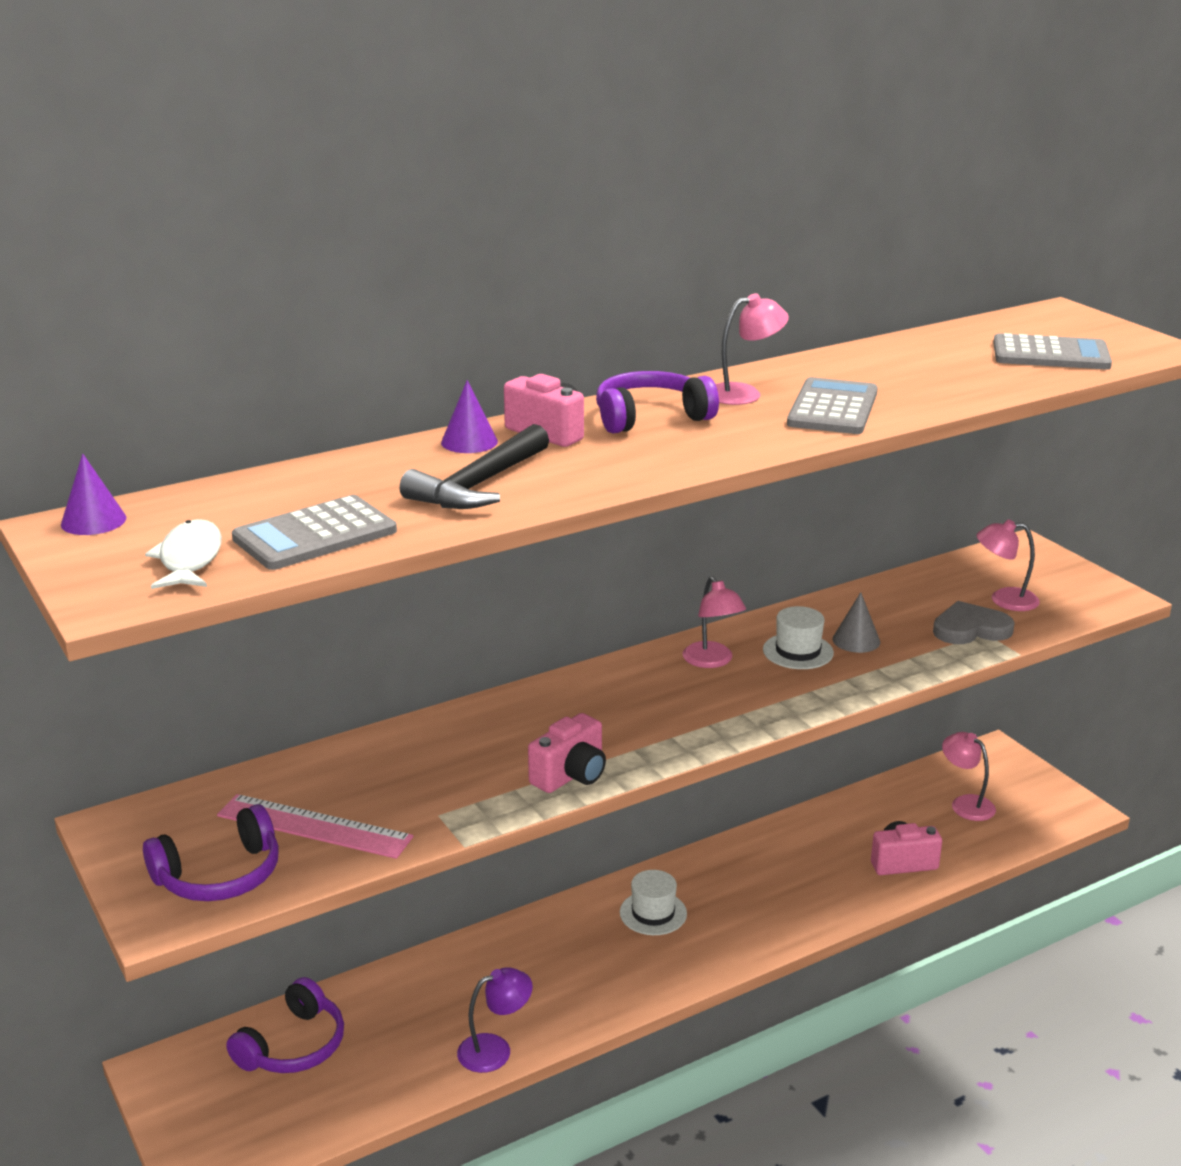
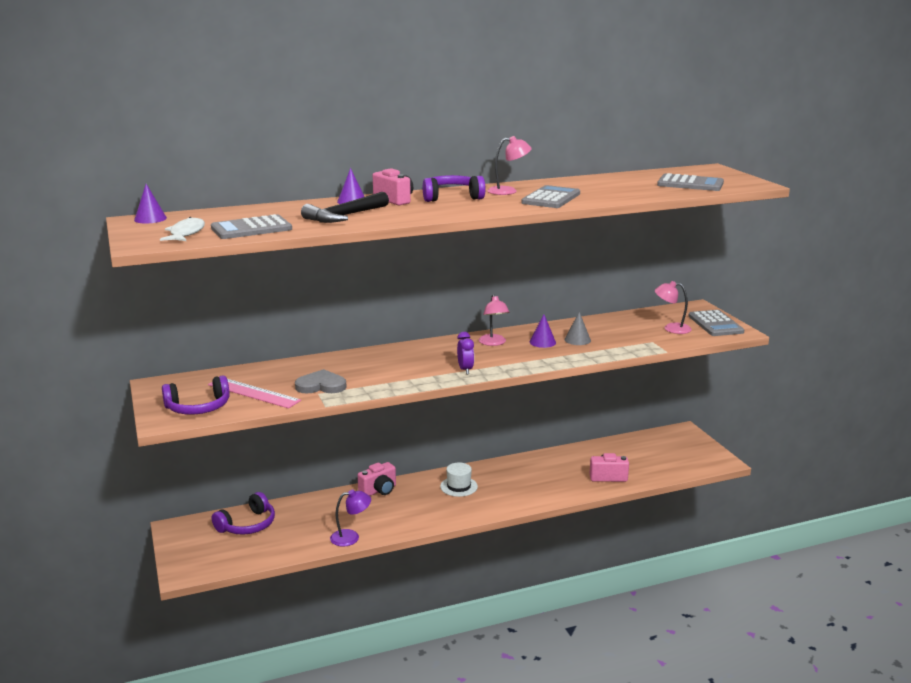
camera: 10 degrees right, 5 degrees down
(571, 775) = (394, 383): pink camera -> pink camera (379, 490)
(688, 730) = (465, 370): none -> purple clock
(798, 651) = (542, 342): white hat -> purple cone
(965, 803) = (656, 453): pink lamp -> none
(970, 628) = (645, 339): grey heart -> grey heart (321, 385)
(1072, 584) = (715, 324): none -> grey calculator

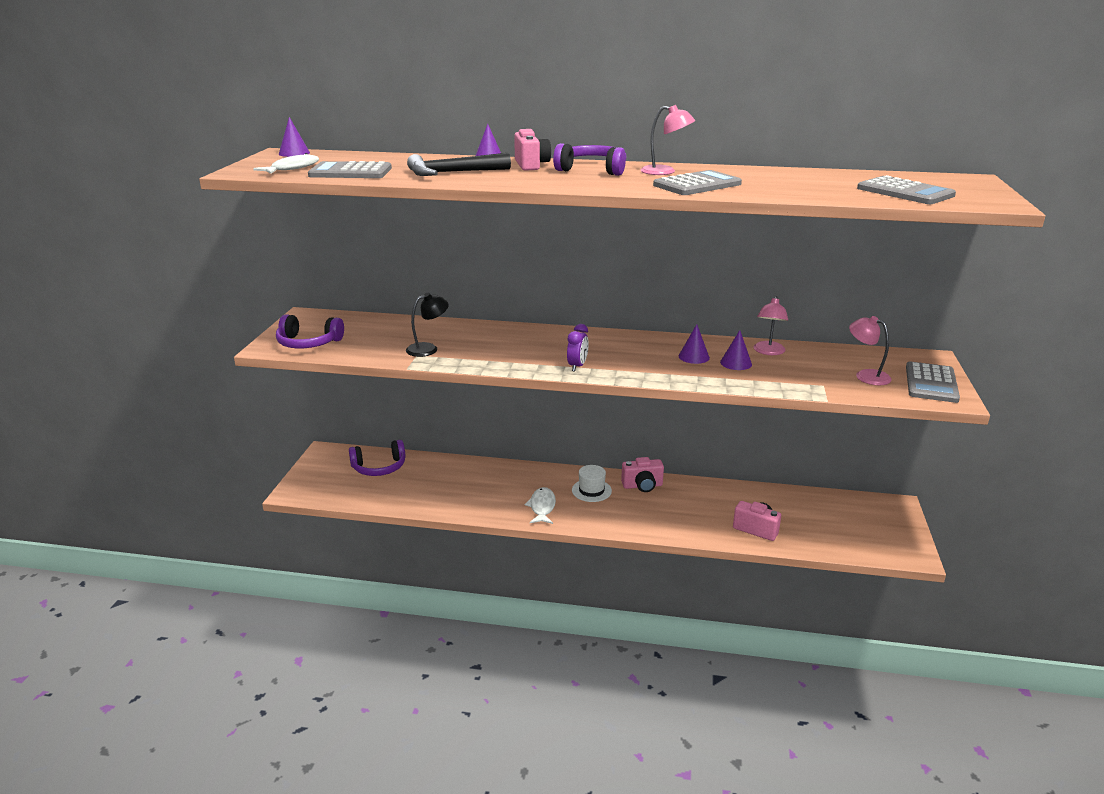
camera: 30 degrees right, 5 degrees up
(253, 393) = (366, 341): pink ruler -> none
(321, 385) = (428, 348): grey heart -> black lamp
(351, 537) = (449, 507): purple lamp -> none
(379, 490) = (515, 471): pink camera -> pink camera (642, 486)
(431, 512) = (542, 507): none -> white fish
(493, 343) = (640, 346): pink lamp -> pink lamp (768, 352)
(577, 340) = (736, 363): grey cone -> purple cone

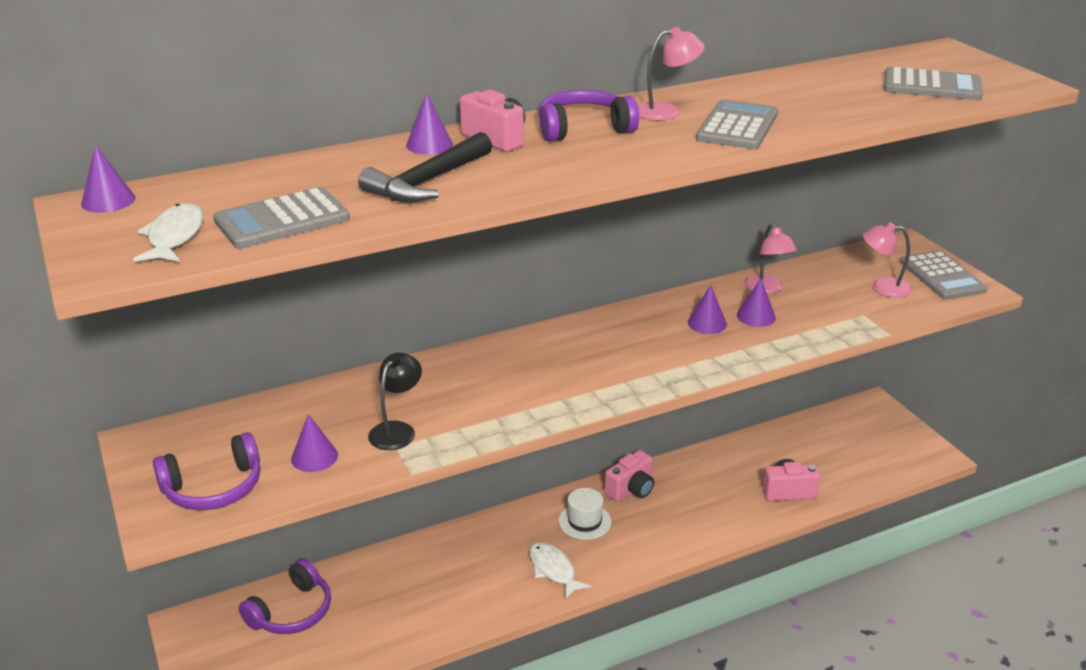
camera: 35 degrees left, 5 degrees up
(371, 346) = (314, 457): none -> purple cone
(577, 366) = (607, 385): purple clock -> none

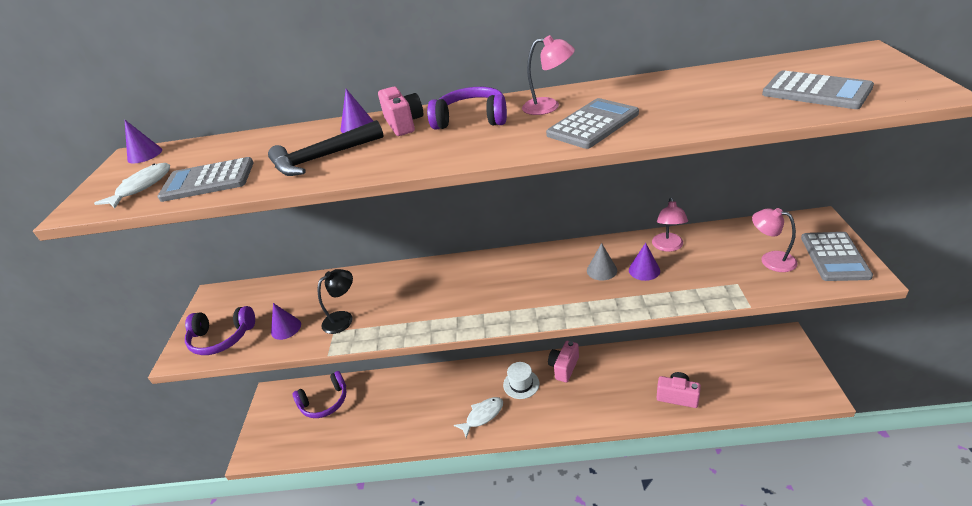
camera: 30 degrees right, 5 degrees up
(553, 570) = (482, 416): white fish -> white fish turned 60 degrees clockwise
(631, 490) = (564, 367): pink camera -> pink camera turned 135 degrees clockwise
(707, 323) = (602, 270): purple cone -> grey cone

